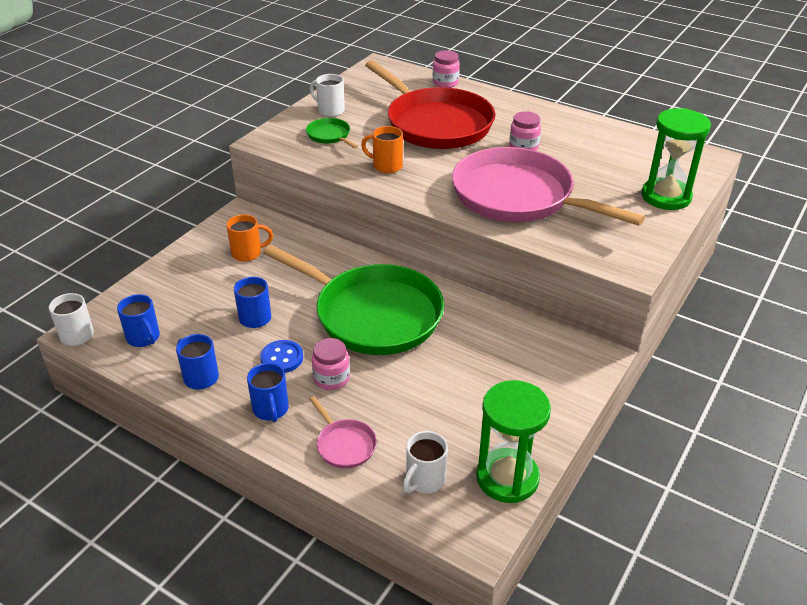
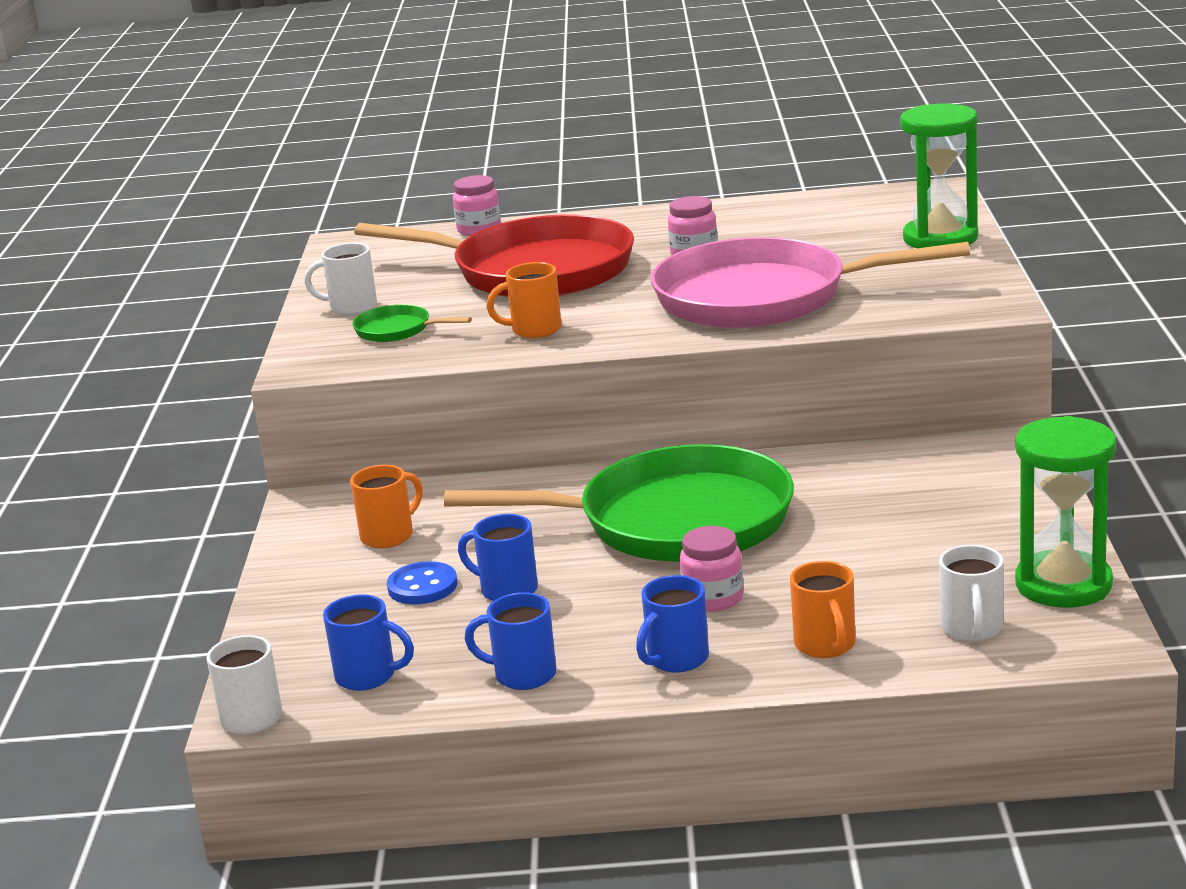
camera: 30 degrees left, 15 degrees down
(271, 409) = (676, 659): blue mug -> blue mug turned 90 degrees clockwise
(282, 358) = (612, 609): blue button -> blue button (422, 586)
(344, 445) = (825, 645): pink pan -> orange mug

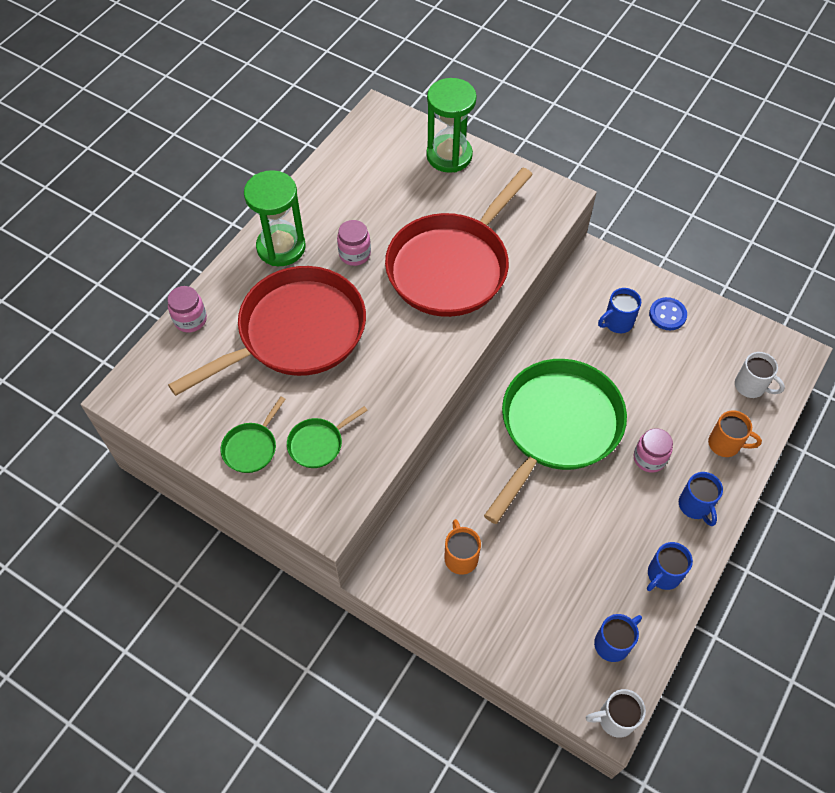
camera: 60 degrees left, 35 degrees up
(351, 307) = (251, 447): white mug -> green pan
(422, 586) = (534, 571): blue button -> blue button (667, 315)
(507, 590) = (570, 536): blue mug -> blue mug (617, 322)
(534, 330) = (391, 382): orange mug -> none
(762, 298) = (451, 266): pink pan -> red pan
(1063, 584) = (738, 332): green hourglass -> green hourglass (281, 247)

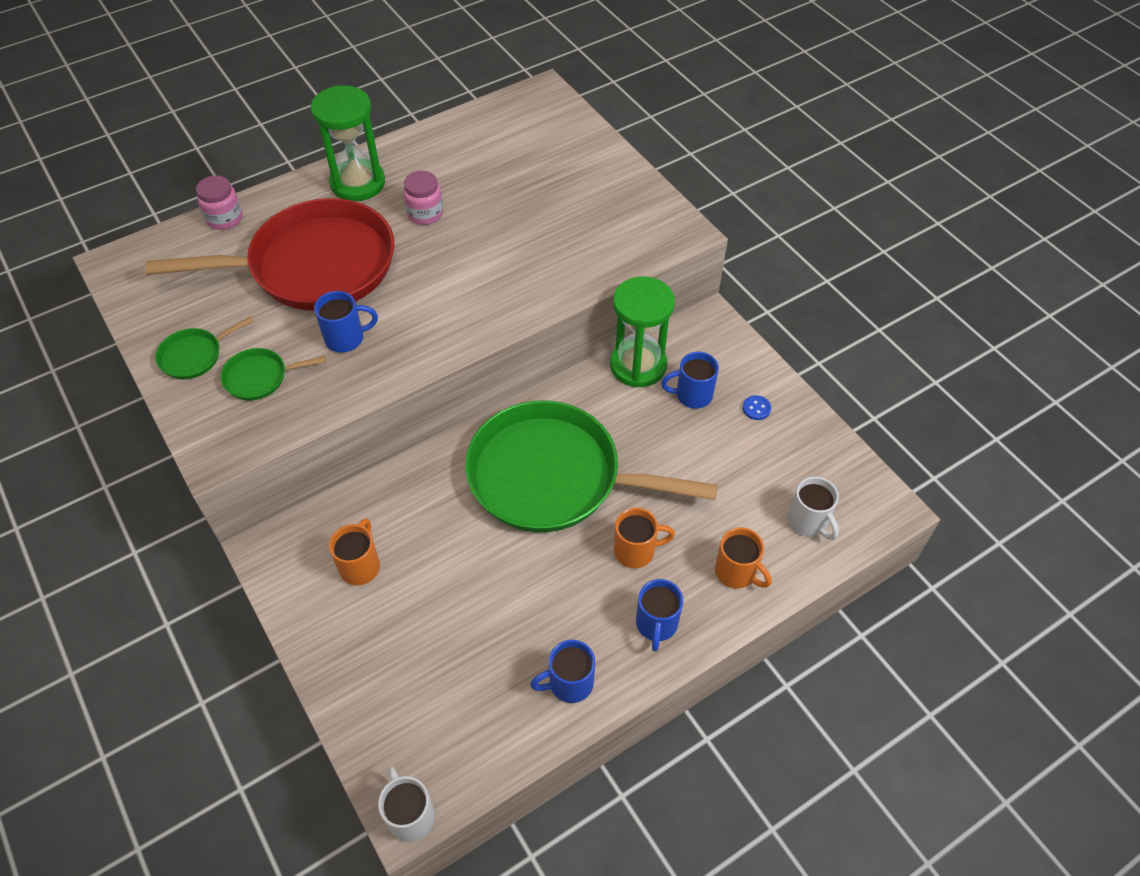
camera: 25 degrees right, 5 degrees down
(449, 156) = (588, 153): green hourglass -> green hourglass (638, 365)
(451, 266) = (516, 259): red pan -> none
(557, 427) = (553, 476): green pan -> green pan turned 135 degrees counterclockwise
(613, 643) = (463, 731): blue mug -> blue mug (346, 338)
(615, 719) = (410, 815): white mug -> white mug turned 45 degrees clockwise
(649, 458) = (636, 551): pink jar -> orange mug
(667, 315) = (756, 408): blue button -> blue button, size x0.61

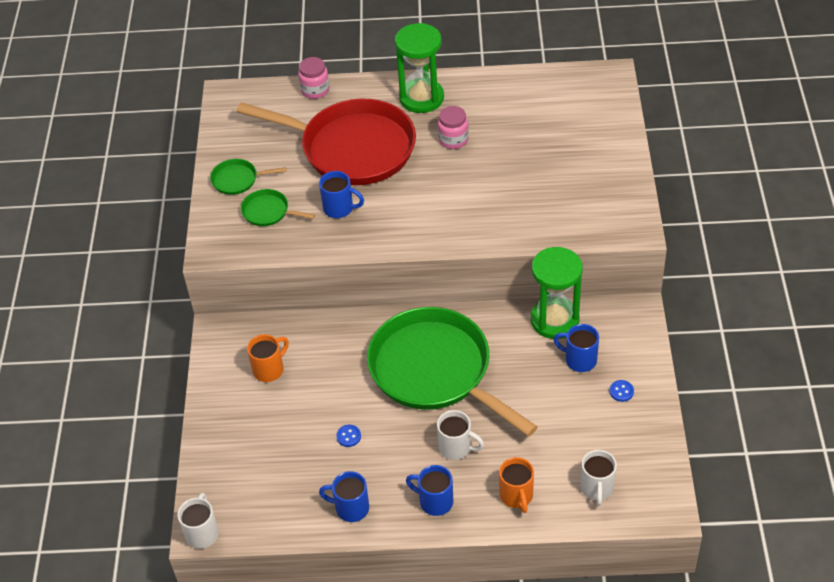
camera: 35 degrees right, 5 degrees down
(508, 599) = (348, 436): none -> blue button
(636, 551) = (456, 447): orange mug -> white mug
(656, 624) = (435, 501): blue mug -> blue mug turned 75 degrees clockwise

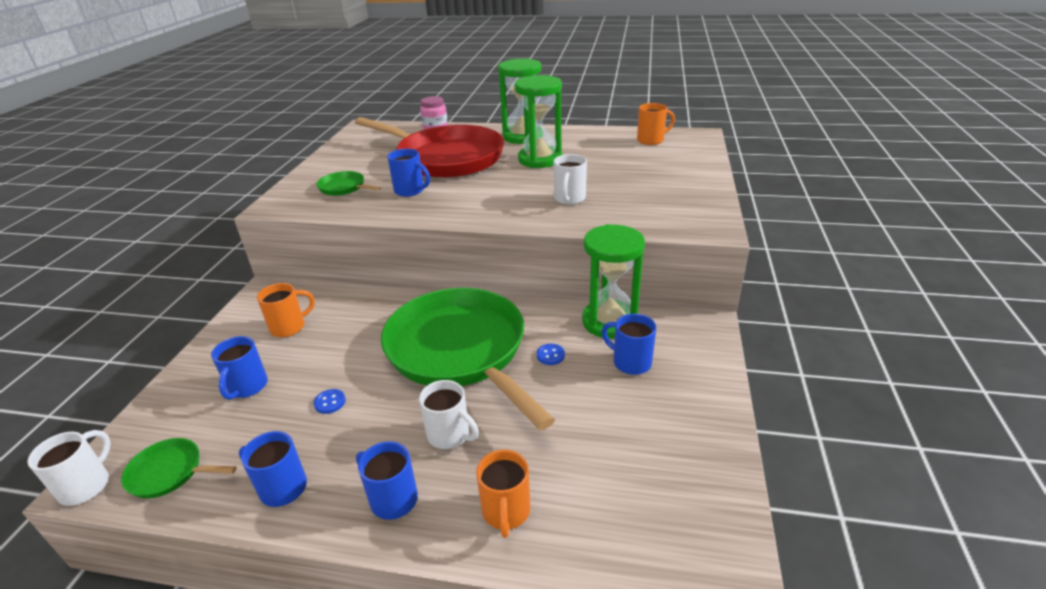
camera: 10 degrees right, 15 degrees down
(237, 180) = (333, 168): green pan -> green pan (170, 472)
(270, 434) = (247, 387): none -> blue mug
(453, 140) = (540, 159): pink jar -> green hourglass
(562, 91) = (651, 140): none -> orange mug
(597, 488) = (624, 522): white mug -> white mug (569, 199)
(621, 391) = (678, 402): blue button -> blue button (550, 355)

